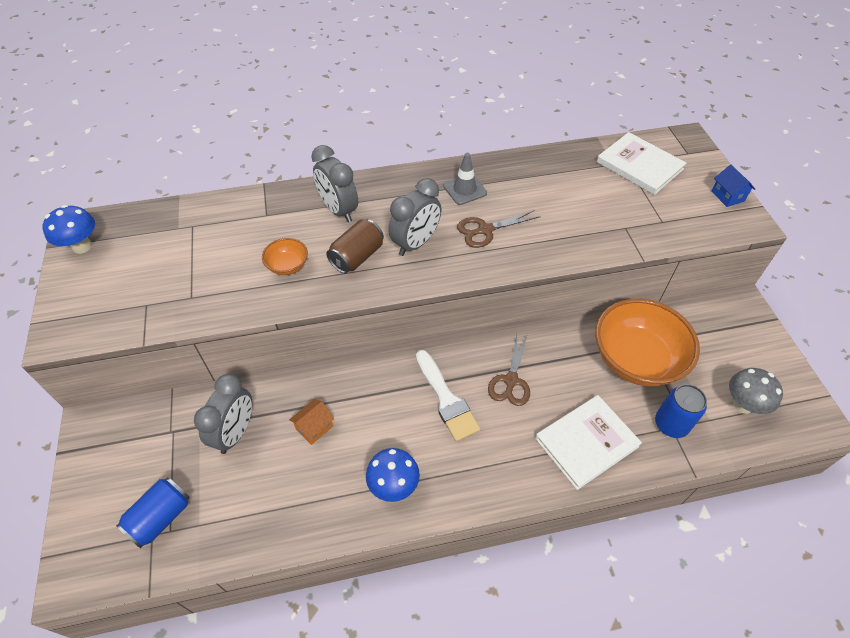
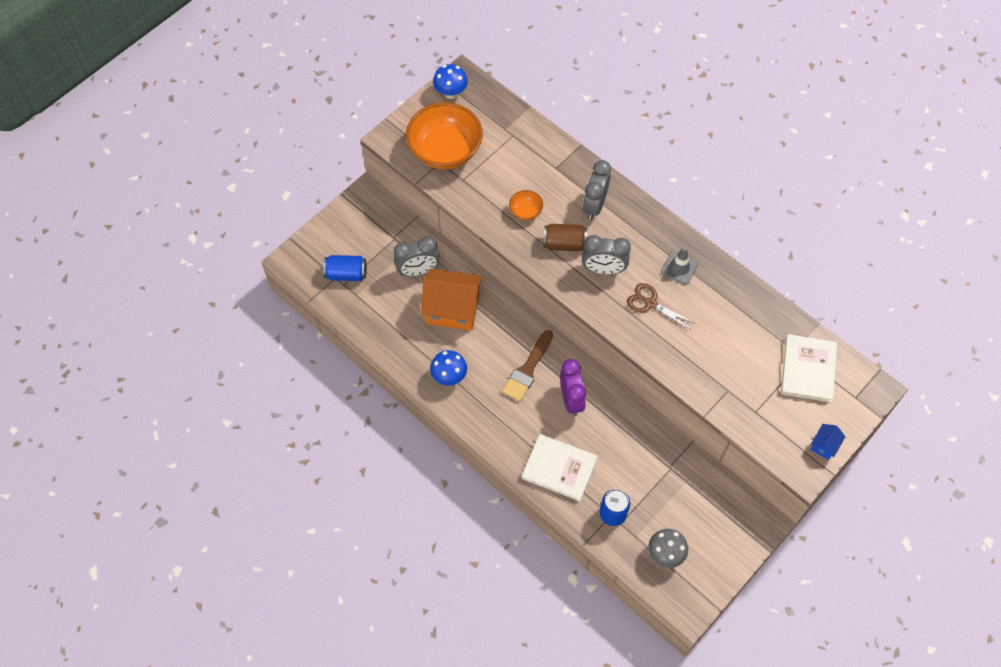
camera: 55 degrees right, 10 degrees up
(314, 427) = (452, 309): orange house -> orange house, size x2.26
(446, 399) = (527, 369): white brush -> brown brush
(511, 381) = (571, 399): brown scissors -> purple clock
(636, 360) = (650, 469): orange bowl -> orange bowl (445, 150)

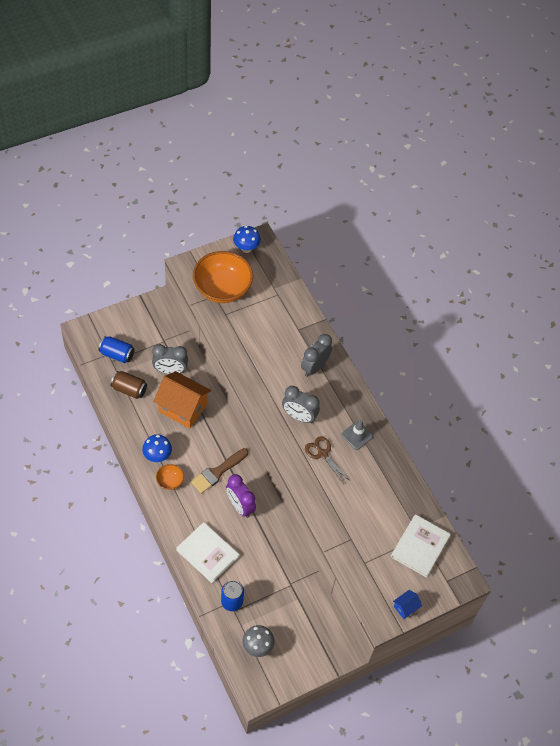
camera: 15 degrees right, 5 degrees down
(525, 211) = (261, 353): orange bowl -> orange bowl (170, 481)
(564, 244) = (278, 387): brown can -> brown can (129, 389)
(571, 399) = (240, 506): purple clock -> purple clock turned 135 degrees clockwise

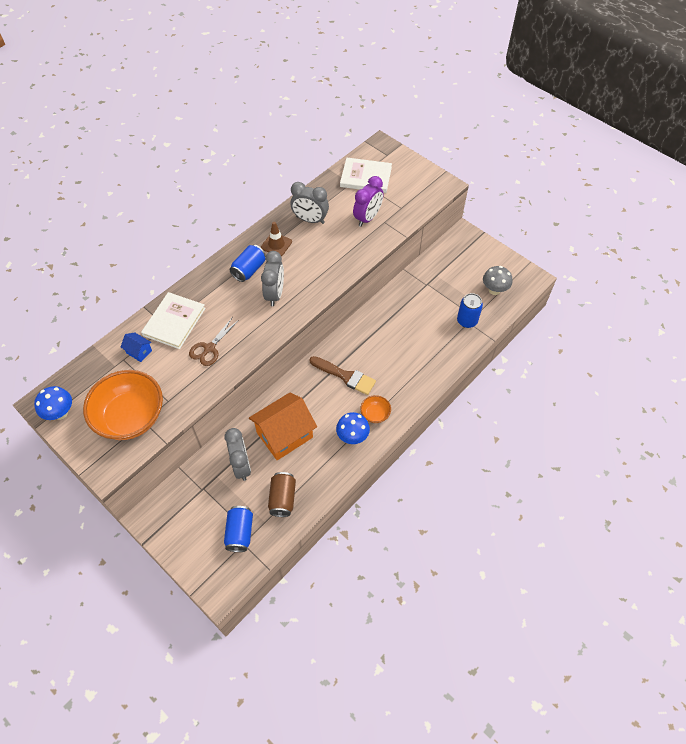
camera: 105 degrees left, 0 degrees up
(182, 408) = (284, 435): orange house -> orange house turned 45 degrees clockwise
(207, 553) = (433, 355): white book -> white book (174, 322)
(240, 506) = (372, 345): purple clock -> purple clock (367, 218)
(314, 367) = (210, 298): grey clock -> grey clock (310, 220)
(322, 454) = (308, 264): brown scissors -> brown scissors (209, 348)
(335, 405) = (249, 270): none -> blue can
(357, 435) = (276, 244): grey traffic cone -> brown traffic cone
(405, 607) = (425, 173): blue house -> blue house (139, 352)

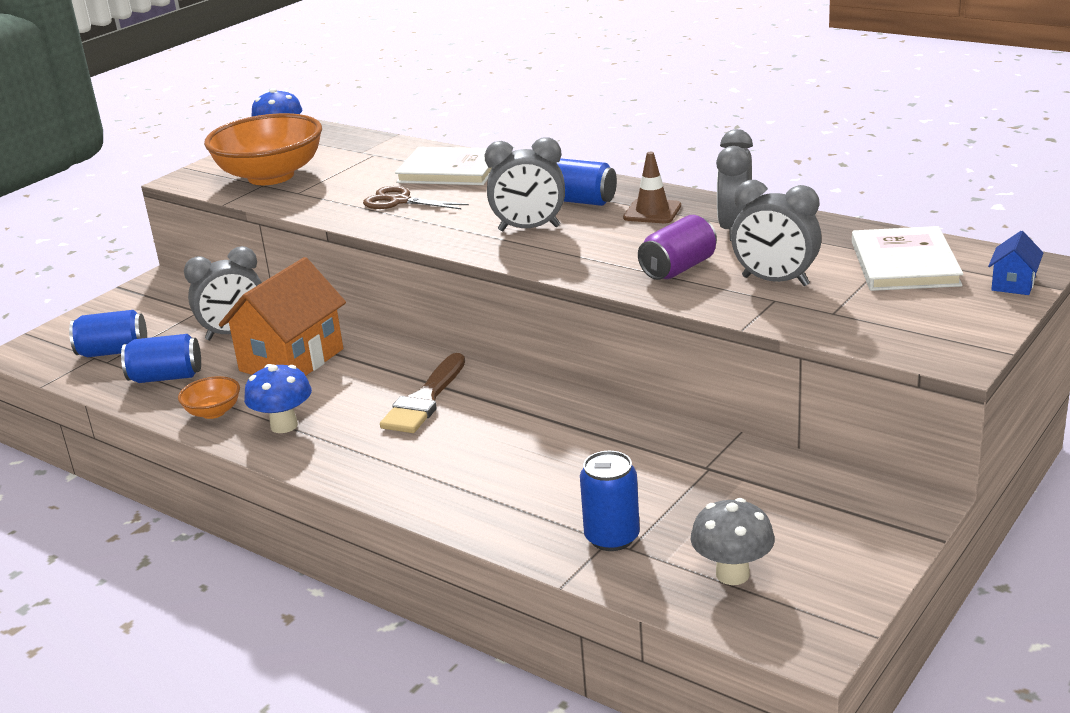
camera: 85 degrees right, 30 degrees down
(139, 352) = (389, 160): blue house -> blue house (1013, 284)
(282, 498) = (166, 377): brown can -> blue can
(284, 435) = (291, 360): orange house -> orange house turned 75 degrees clockwise
(343, 246) = (678, 268): none -> purple can
(367, 218) = (775, 281): purple clock -> grey clock
(375, 414) = (335, 443): orange bowl -> orange bowl (213, 412)

